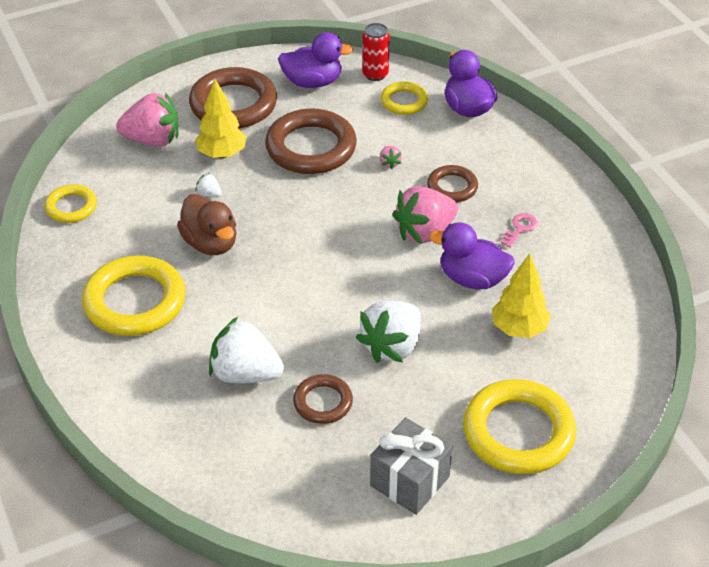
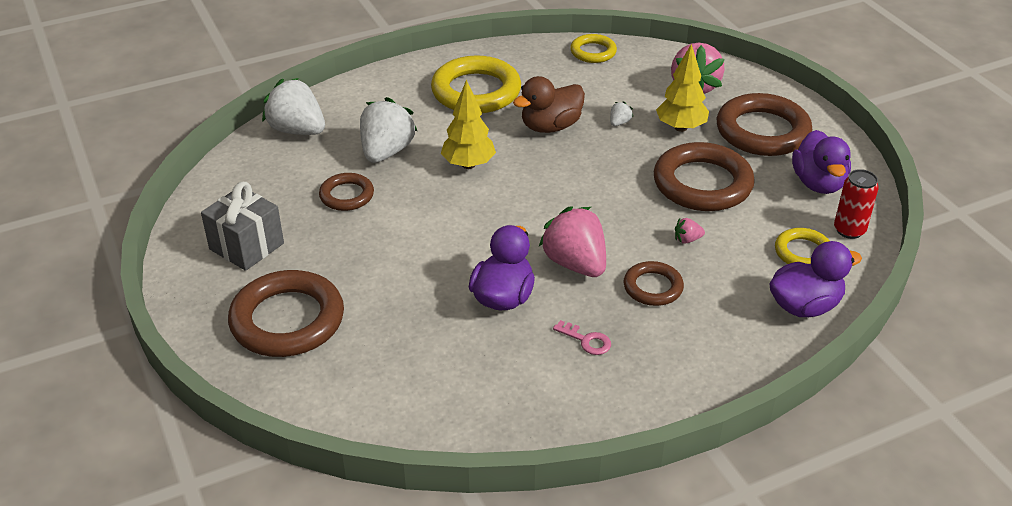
camera: 90 degrees right, 5 degrees down
(392, 346) = (410, 238): white strawberry -> white strawberry (297, 130)
(518, 432) = (287, 320): yellow ring -> brown ring
(519, 329) = (427, 329): yellow tree -> yellow tree (468, 165)

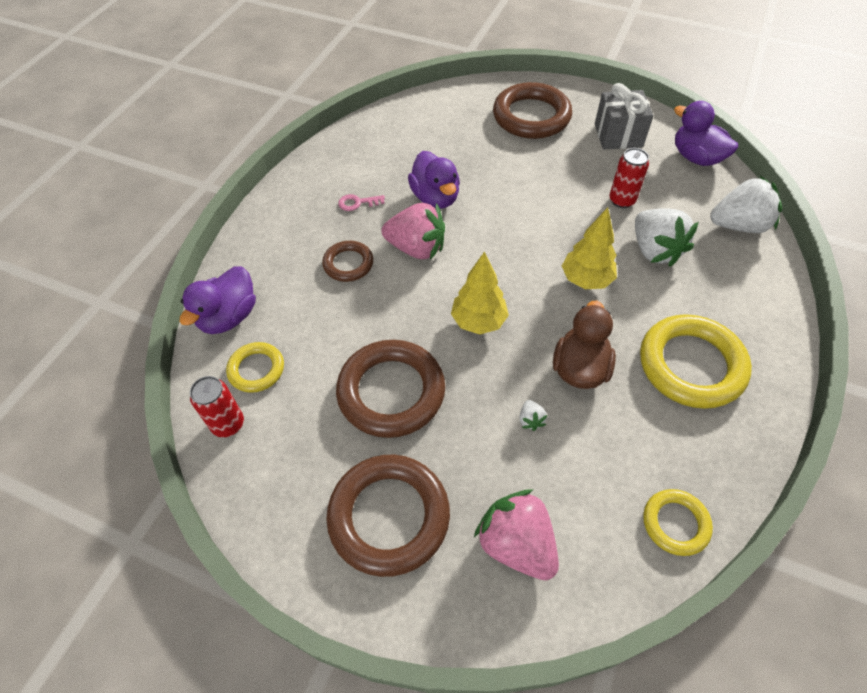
camera: 140 degrees right, 15 degrees up
(347, 195) = (622, 200): brown ring -> red can
(681, 127) = (471, 458): yellow tree -> yellow tree (478, 321)
(687, 240) = (357, 321): pink strawberry -> none
(818, 183) = (287, 471): purple duck -> purple duck (696, 157)

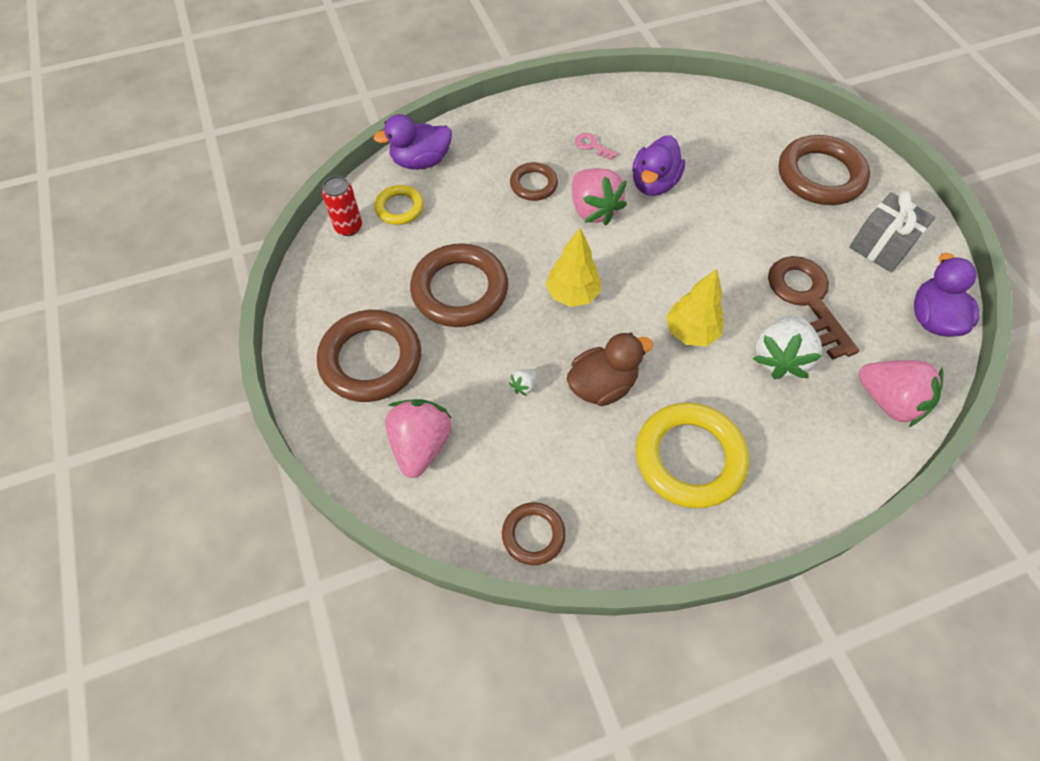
camera: 45 degrees right, 5 degrees up
(622, 200) = (807, 299): red can -> brown key
(675, 523) = (533, 535): yellow ring -> brown ring
(738, 225) = (889, 401): white strawberry -> pink strawberry

